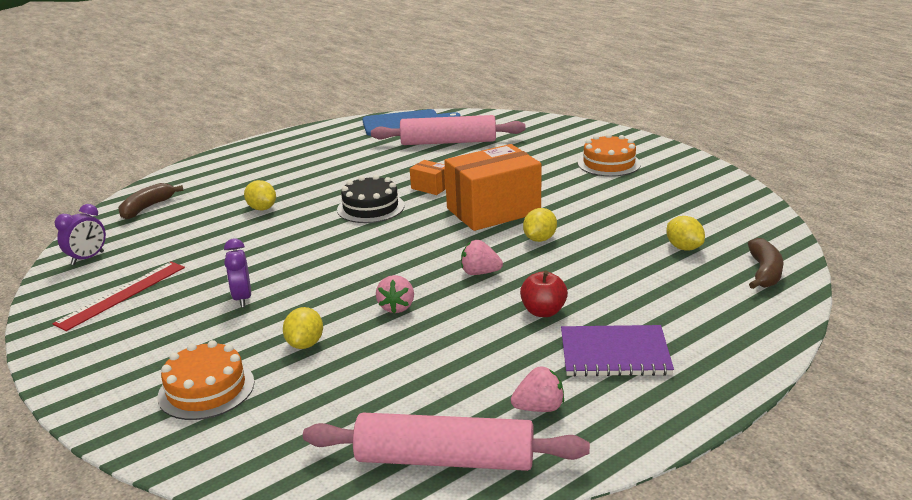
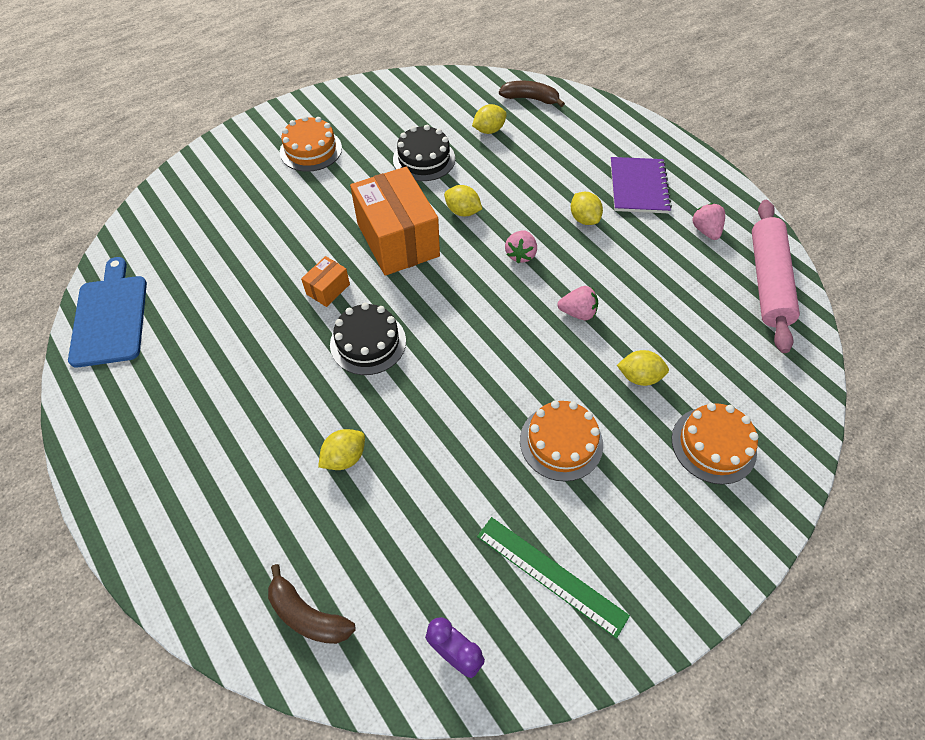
camera: 90 degrees left, 30 degrees up
(122, 295) = (551, 575): red ruler -> green ruler
(242, 298) = (561, 442): purple clock -> orange cake
(448, 142) = (199, 272): pink rolling pin -> none
(543, 311) = (584, 219): red apple -> yellow lemon
(616, 215) = (424, 159): none -> black cake

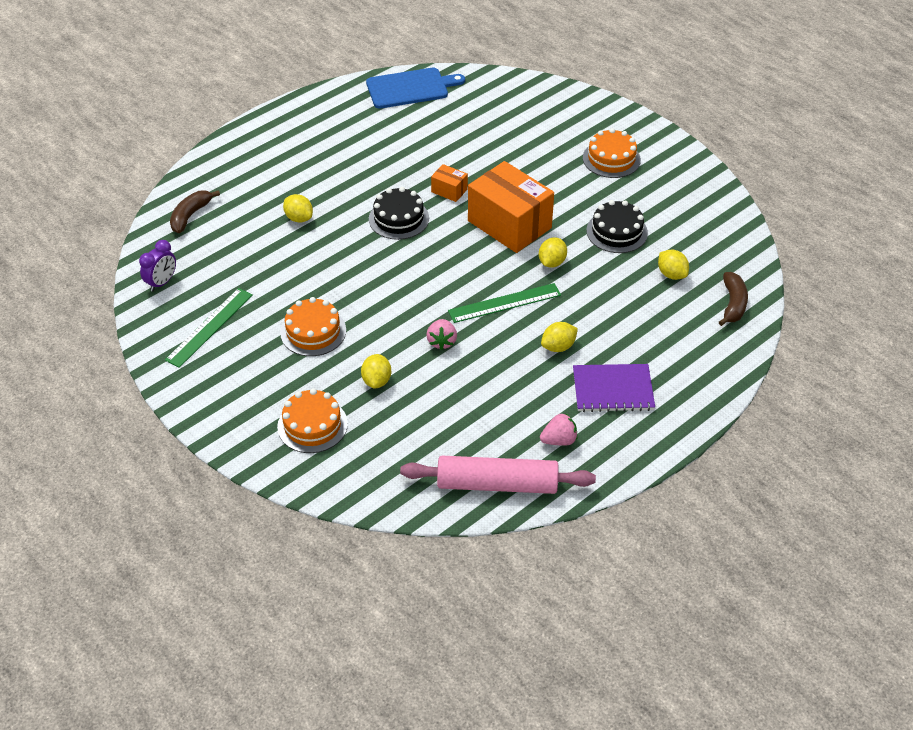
camera: 85 degrees right, 10 degrees down
(398, 240) = (509, 224): orange box -> orange box turned 75 degrees clockwise
(520, 254) = (504, 303): pink strawberry -> green ruler

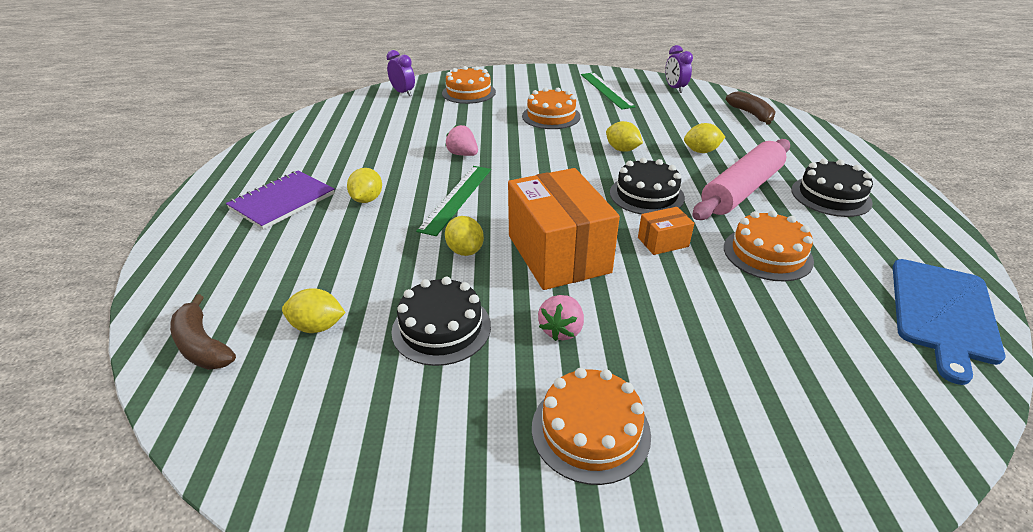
camera: 130 degrees right, 10 degrees down
(314, 144) = (830, 196): none -> black cake
(363, 478) = (403, 93): none -> purple clock
(376, 380) = (469, 120): yellow lemon -> yellow lemon (622, 149)
(417, 150) = (767, 254): none -> orange cake
(497, 484) = (316, 124): pink rolling pin -> pink rolling pin (741, 190)
(509, 224) = (558, 254): orange box -> orange box turned 75 degrees clockwise
(559, 440) = (296, 157): pink strawberry -> pink strawberry (561, 330)

